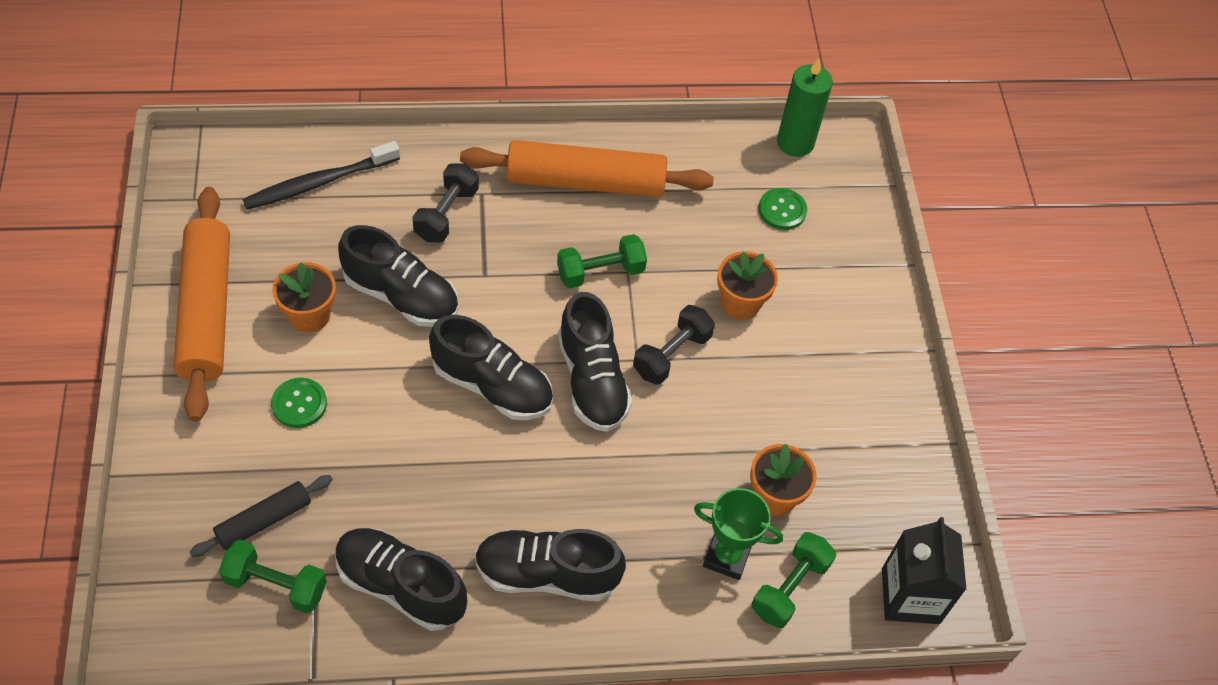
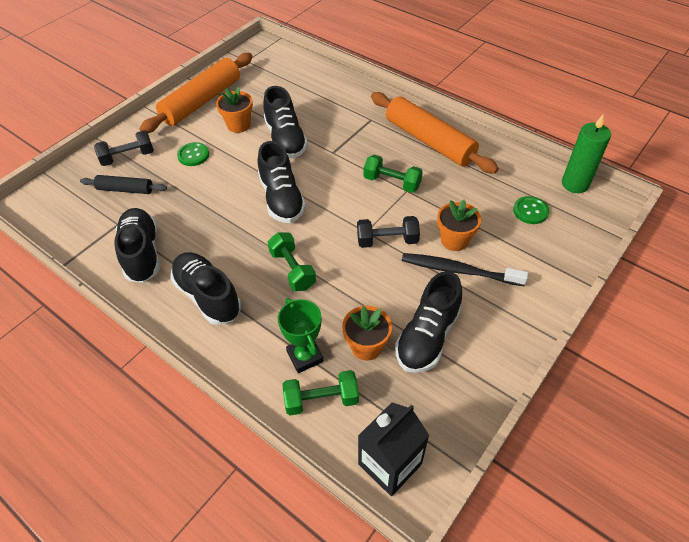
camera: 50 degrees right, 5 degrees down
(276, 585) = (98, 217): green dumbbell -> green dumbbell (292, 270)
(319, 182) = (303, 79): black toothbrush -> black toothbrush (459, 271)
(446, 214) = (344, 119): black dumbbell -> black dumbbell (128, 157)
(592, 380) = (332, 226): black shoe -> black shoe (427, 336)

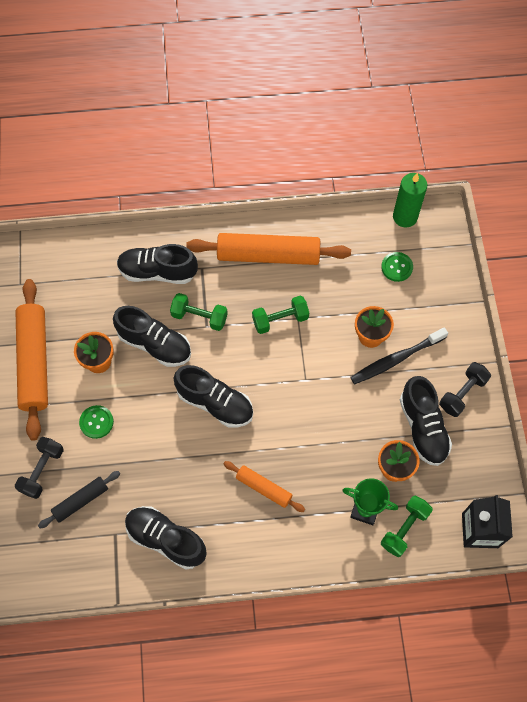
camera: 45 degrees left, 15 degrees up
(208, 296) = (254, 527): black shoe -> black shoe (157, 272)
(247, 276) = (263, 488): none -> orange rolling pin
(292, 270) = (288, 455): green dumbbell -> green dumbbell (199, 317)
(387, 240) = (327, 375): black dumbbell -> black dumbbell (462, 393)

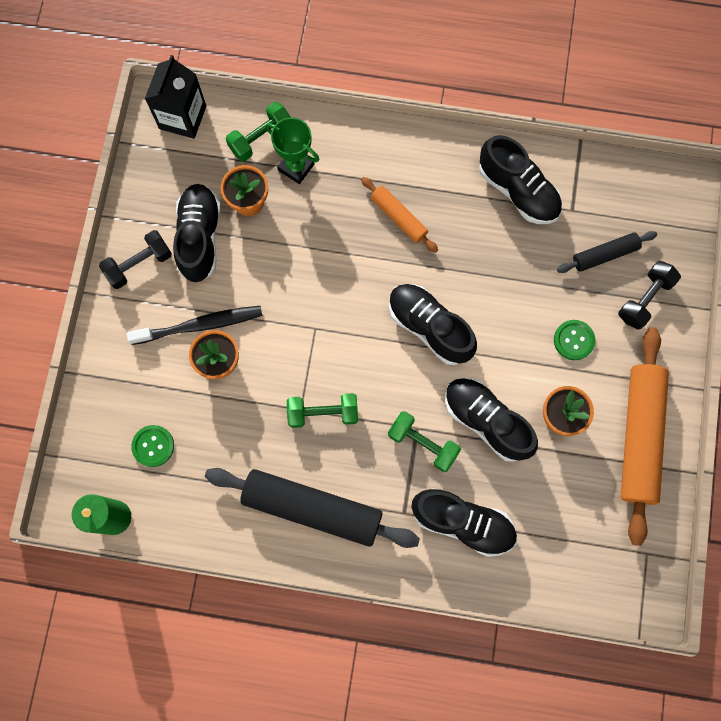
camera: 165 degrees left, 10 degrees up
(268, 255) = (312, 508): orange rolling pin -> black rolling pin

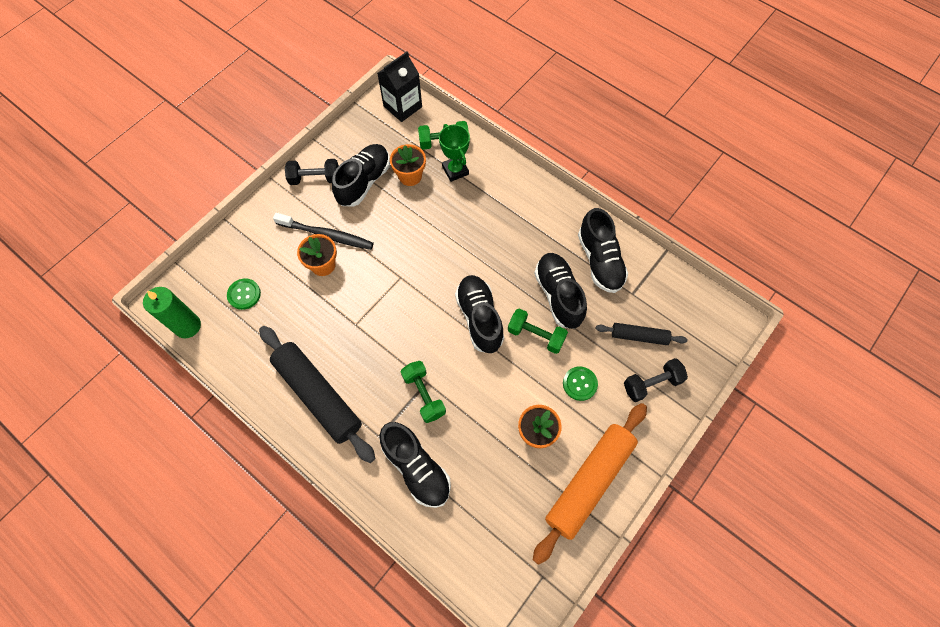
camera: 30 degrees right, 10 degrees down
(323, 413) = (368, 335): green dumbbell -> green dumbbell (536, 335)
(398, 217) = (504, 235): orange rolling pin -> none
(486, 421) = (479, 405): black shoe -> black shoe (558, 295)

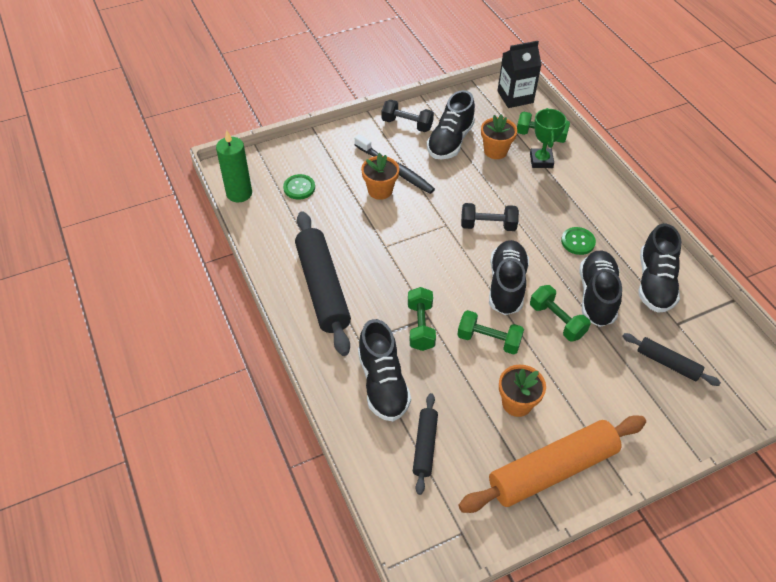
camera: 25 degrees right, 15 degrees down
(364, 182) = (450, 141): black shoe -> black shoe turned 150 degrees clockwise
(479, 511) = (425, 446): none -> black rolling pin
(487, 381) = (488, 340): none -> green dumbbell
(580, 384) = (583, 379): green button -> green button (578, 242)
(651, 383) = (662, 410): black dumbbell -> black dumbbell (488, 225)

